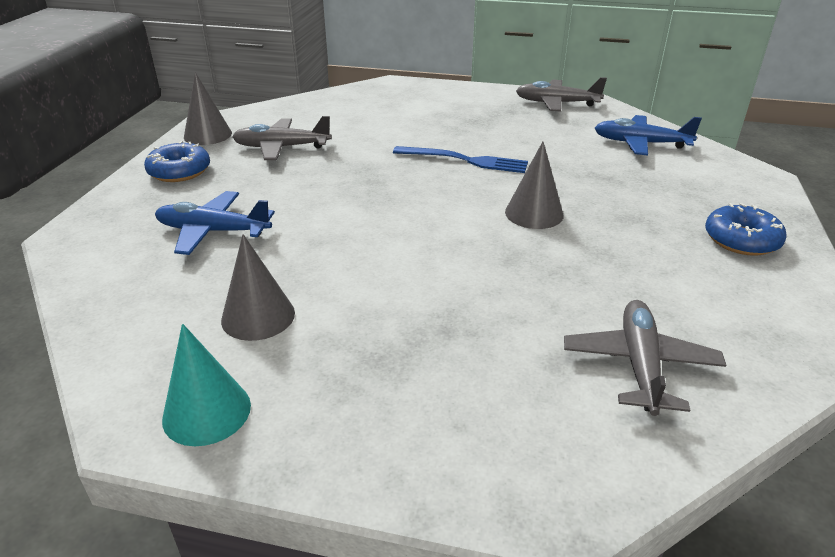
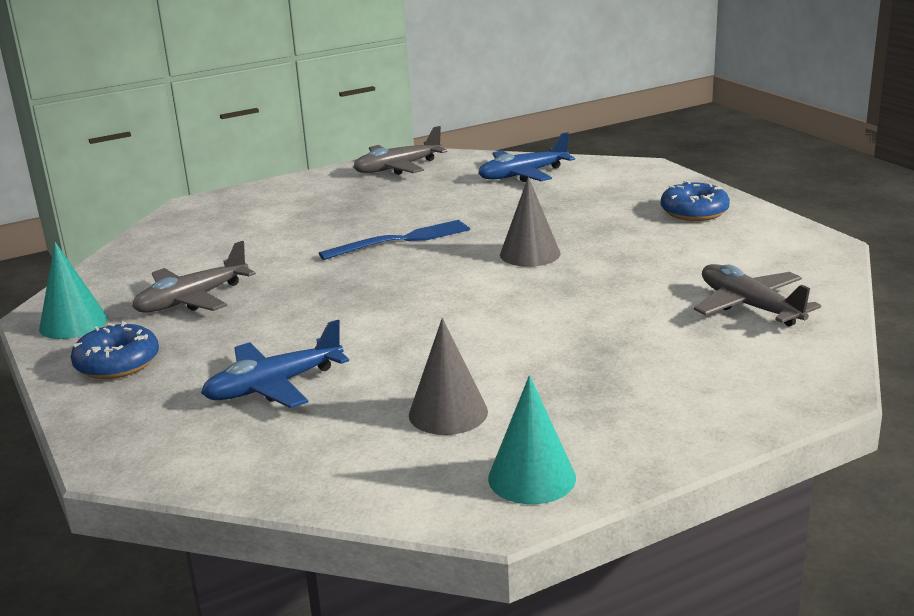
camera: 40 degrees left, 10 degrees down
(208, 135) = (73, 323): grey cone -> turquoise cone

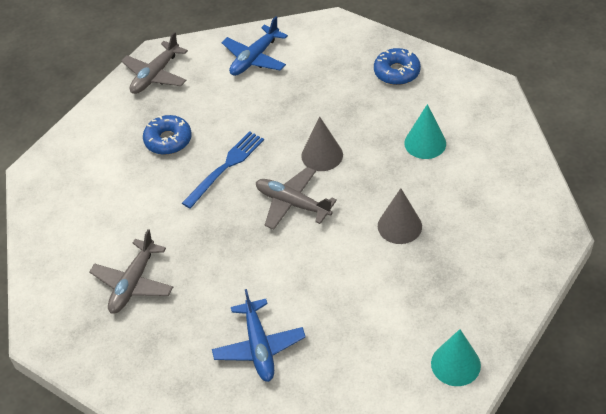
camera: 25 degrees left, 25 degrees up
(73, 323) = (71, 338): turquoise cone -> turquoise cone (425, 143)
(117, 363) = (140, 364): blue donut -> blue donut (168, 140)
(274, 386) = (259, 347): blue plane -> blue plane turned 45 degrees counterclockwise
(448, 413) = (377, 330): grey cone -> grey cone (399, 226)
(749, 306) = (483, 168): grey plane -> grey plane (292, 203)

